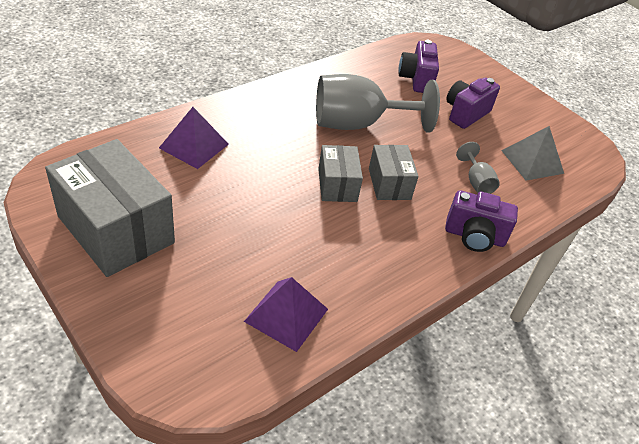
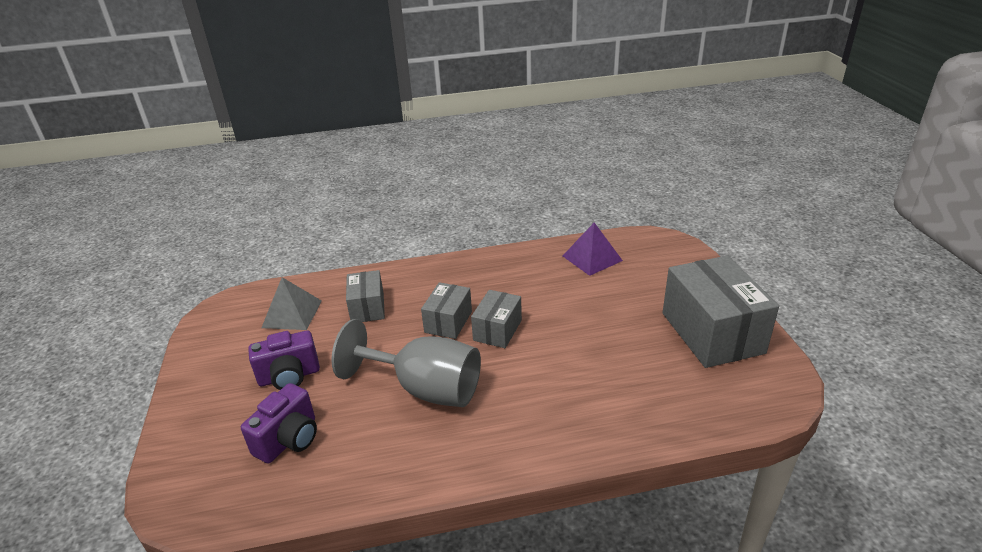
camera: 145 degrees left, 10 degrees down
(194, 146) = (625, 400): purple pyramid -> none
(474, 236) = (417, 272): purple camera -> none
(476, 182) = (367, 308): grey goblet -> grey box

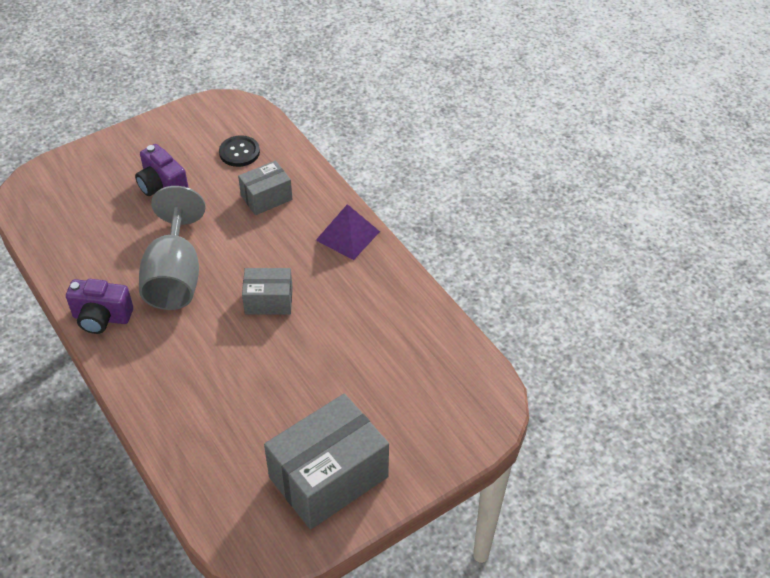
camera: 65 degrees right, 15 degrees up
(289, 440) = (97, 217): purple camera -> purple camera (102, 318)
(292, 314) = (239, 152): grey pyramid -> black button
(448, 322) = (267, 261): grey box -> none
(592, 258) = (423, 346): purple pyramid -> purple pyramid (348, 236)

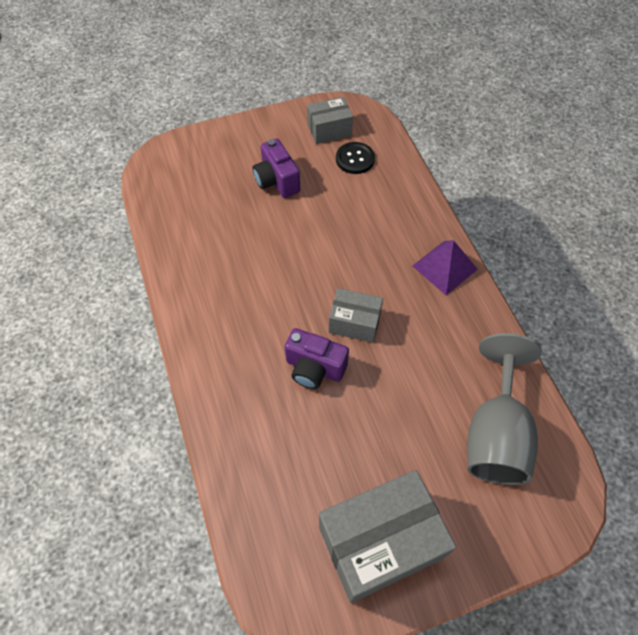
camera: 15 degrees right, 10 degrees up
(102, 318) = (193, 307): purple camera -> purple camera (314, 368)
(175, 276) = (270, 277): grey goblet -> grey goblet (495, 434)
(266, 197) = (372, 211): grey box -> grey box (329, 130)

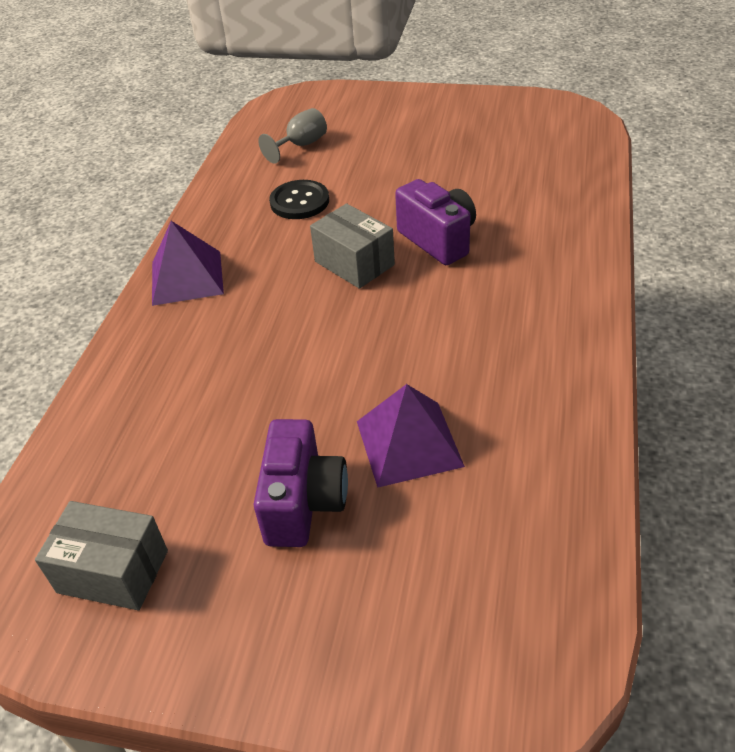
camera: 145 degrees left, 15 degrees down
(248, 224) = (409, 443): none -> purple pyramid
(355, 159) = (133, 482): black button -> black button (299, 201)
(380, 543) = (468, 121): grey box -> none
(495, 434) = (301, 145): grey goblet -> grey goblet, size x0.45

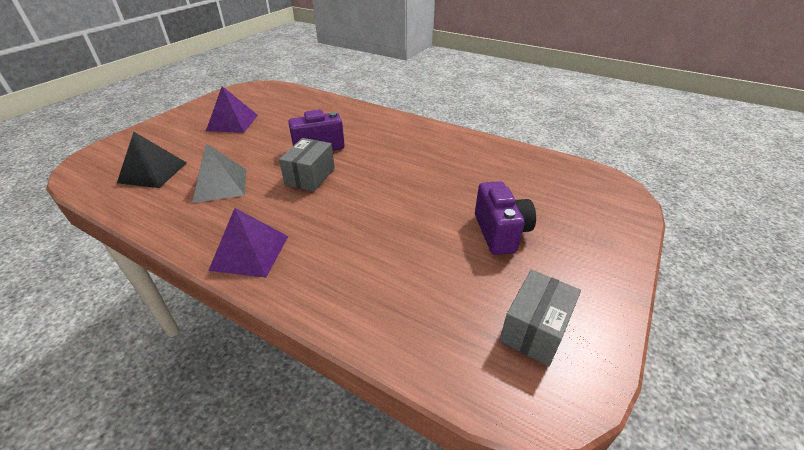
camera: 75 degrees left, 5 degrees down
(299, 201) = (220, 185): black button -> grey pyramid
(301, 145) = (152, 172): grey goblet -> black pyramid
(303, 503) = (500, 232): purple camera -> purple camera turned 60 degrees clockwise
(354, 263) = (310, 176): grey box -> grey box turned 45 degrees counterclockwise
(409, 443) = (471, 189): purple pyramid -> purple pyramid (232, 122)

